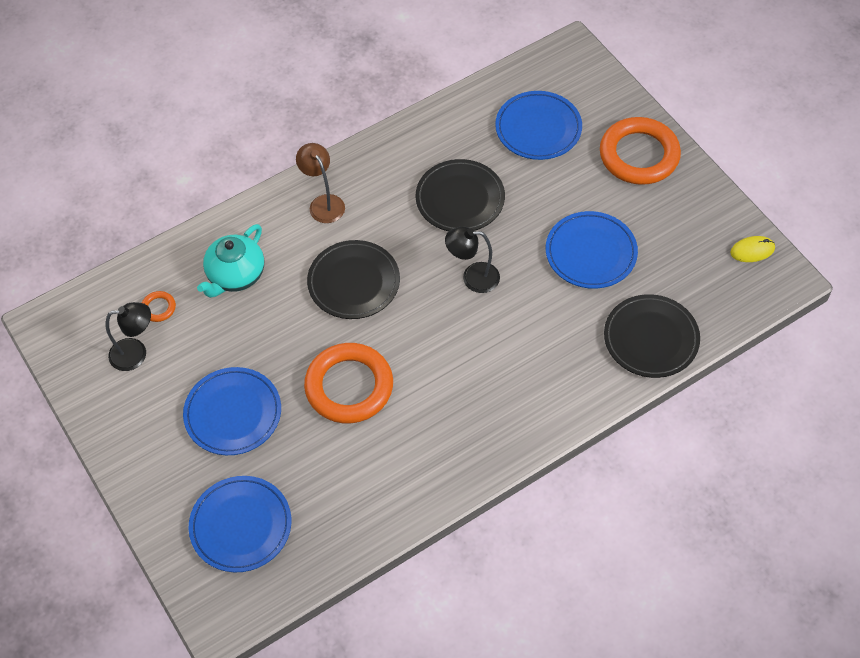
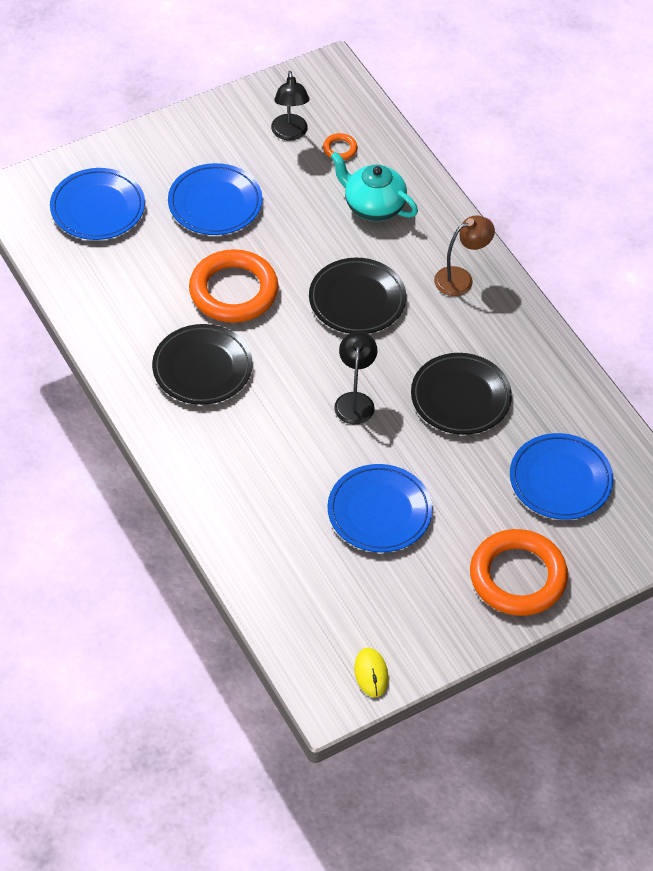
camera: 90 degrees right, 5 degrees down
(651, 339) = (261, 554): black plate -> black plate (202, 368)

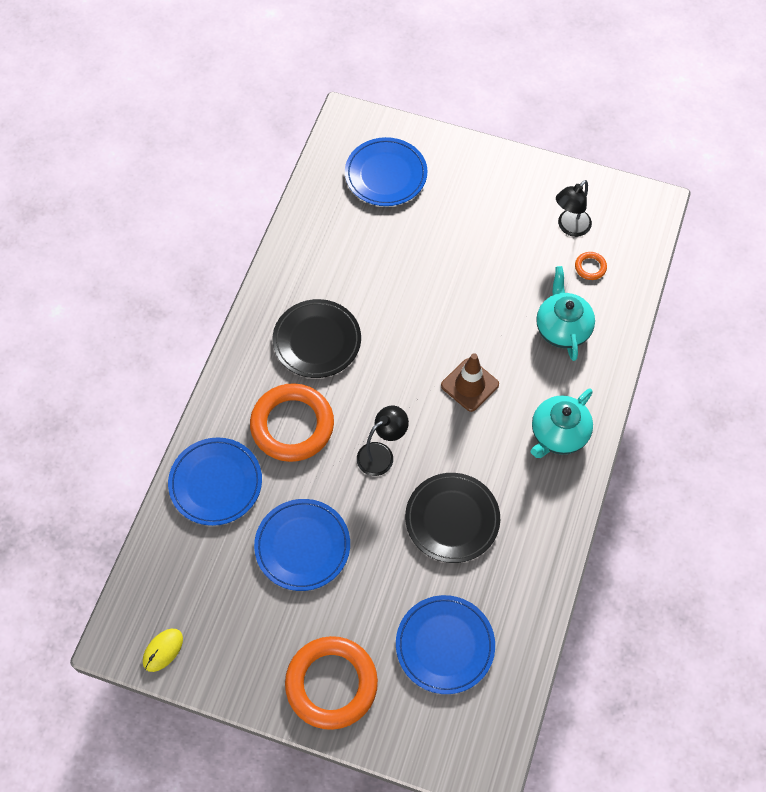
camera: 50 degrees right, 10 degrees up
(215, 203) = (461, 235): blue plate -> blue plate (216, 483)
(233, 291) = (399, 306): orange ring -> orange ring (292, 425)
(357, 300) = (470, 385): black plate -> brown traffic cone
(461, 278) = (558, 434): brown lamp -> turquoise teapot

